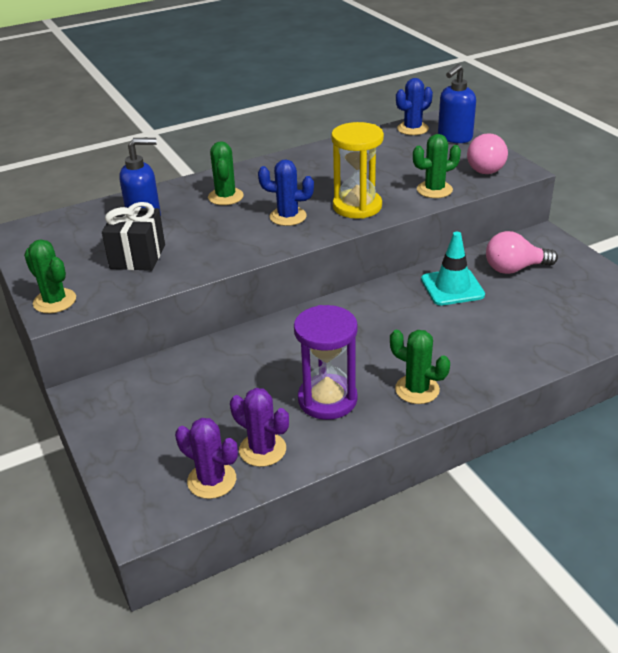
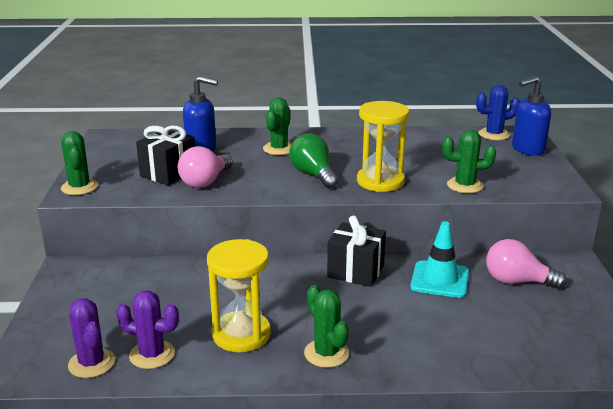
camera: 25 degrees right, 10 degrees down
(262, 449) = (152, 354): purple cactus -> purple cactus turned 45 degrees counterclockwise
(288, 216) = (313, 175): blue cactus -> green light bulb
(327, 399) = (241, 334): purple hourglass -> yellow hourglass
(374, 303) = (355, 271): none -> black gift
(484, 167) = (532, 179): pink light bulb -> pink light bulb (205, 182)

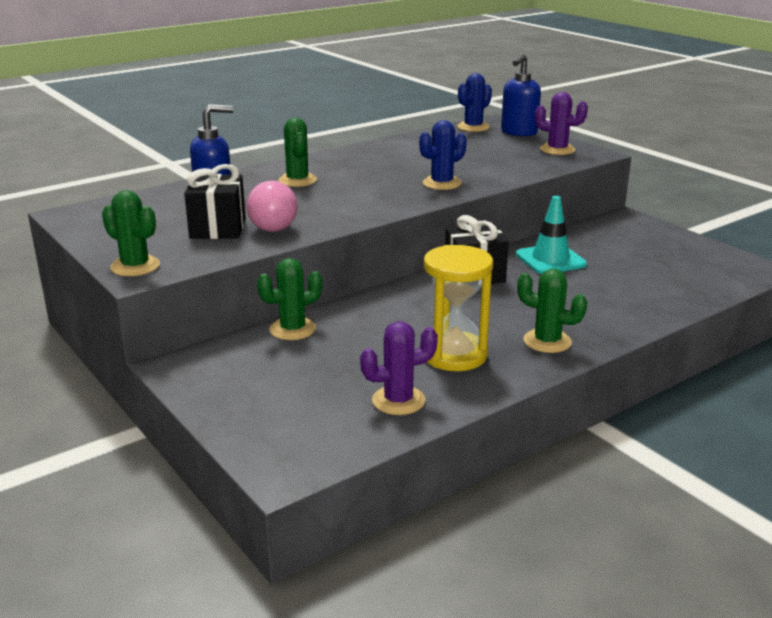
camera: 35 degrees left, 0 degrees up
(91, 363) = (350, 430): purple cactus -> purple cactus (557, 150)
(313, 175) = (371, 193): green light bulb -> none
(380, 181) = (442, 183): yellow hourglass -> blue cactus
(465, 185) = (516, 169): green cactus -> green cactus (292, 329)
(517, 281) = (607, 243): pink light bulb -> none

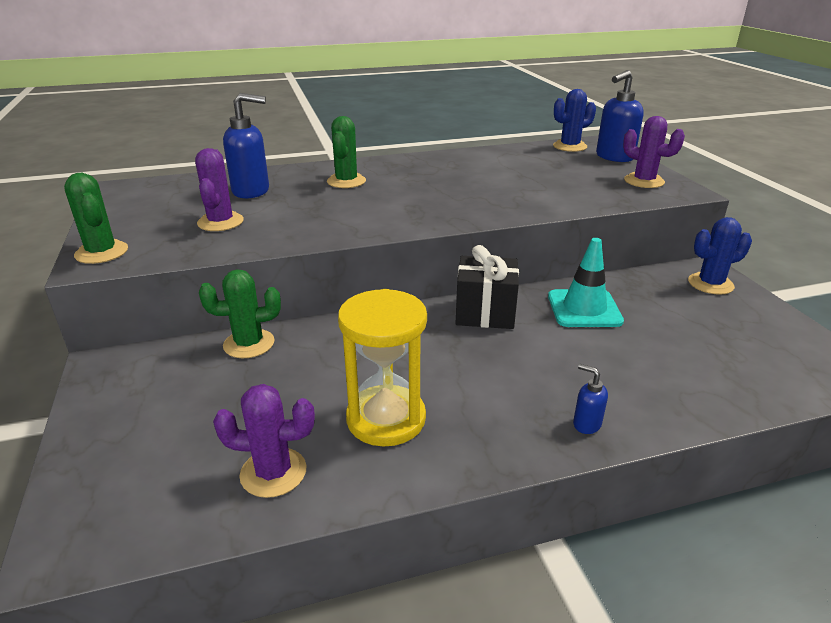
camera: 20 degrees right, 5 degrees up
(218, 228) = (220, 222): black gift -> purple cactus
(273, 225) = (274, 227): pink light bulb -> none
(442, 183) = (485, 204): blue cactus -> blue cactus (710, 284)
(547, 341) = (508, 425): green cactus -> none
(600, 330) = (586, 424): none -> blue soap dispenser

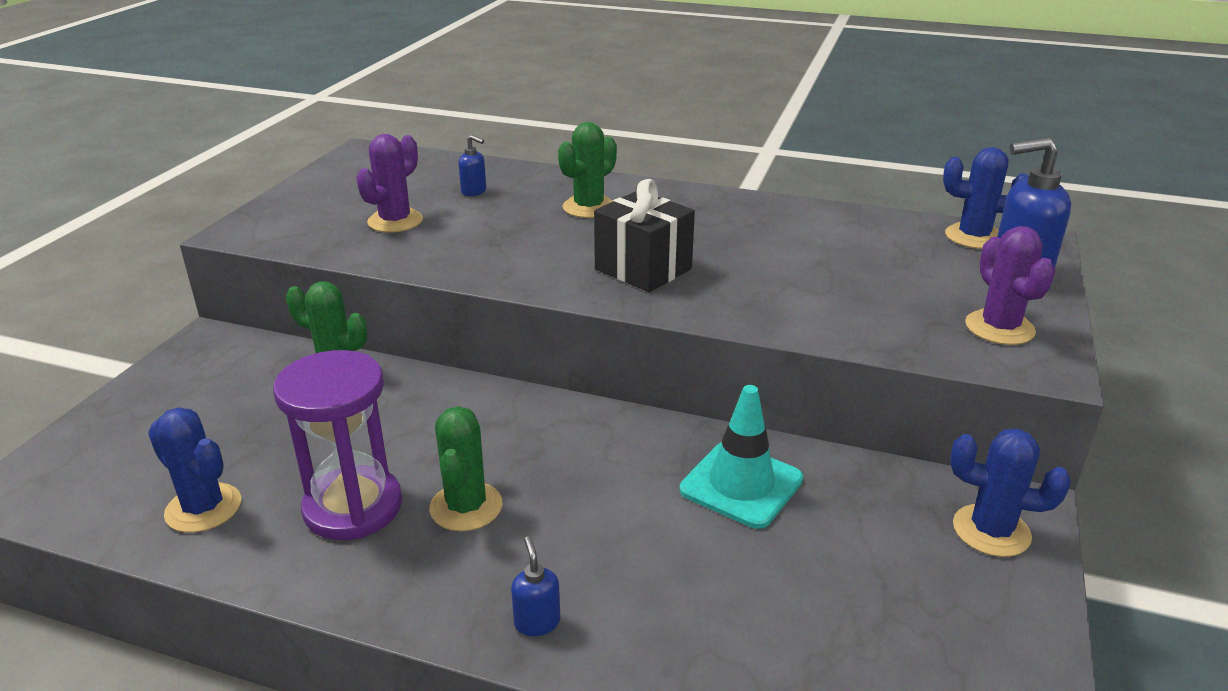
camera: 35 degrees right, 0 degrees up
(101, 252) = (259, 223): green cactus -> green cactus (466, 507)
(251, 191) = (474, 191): blue soap dispenser -> blue soap dispenser, size x0.49
(273, 472) = (203, 508): purple cactus -> blue cactus
(386, 419) = (353, 507): yellow hourglass -> purple hourglass
(485, 313) = (609, 437): black gift -> black gift (643, 269)

